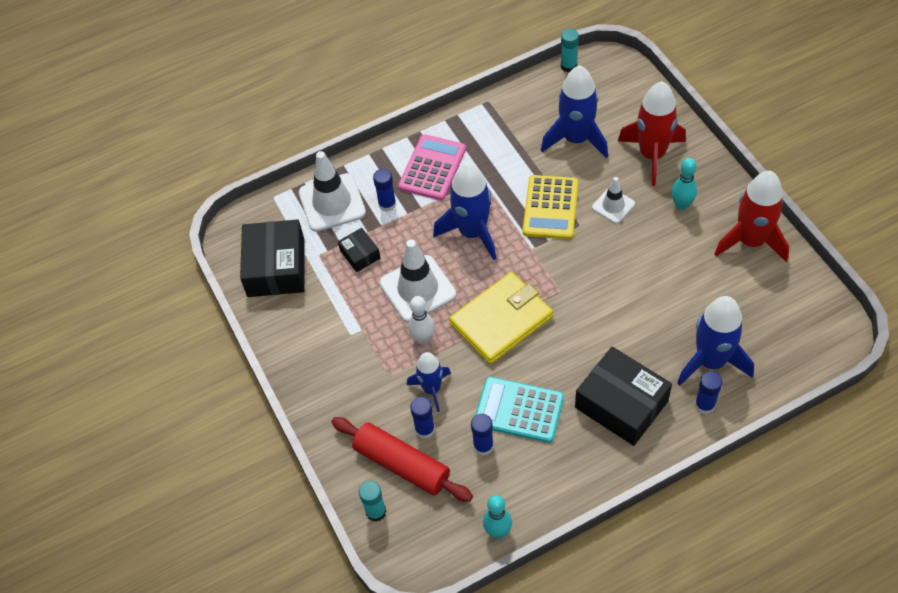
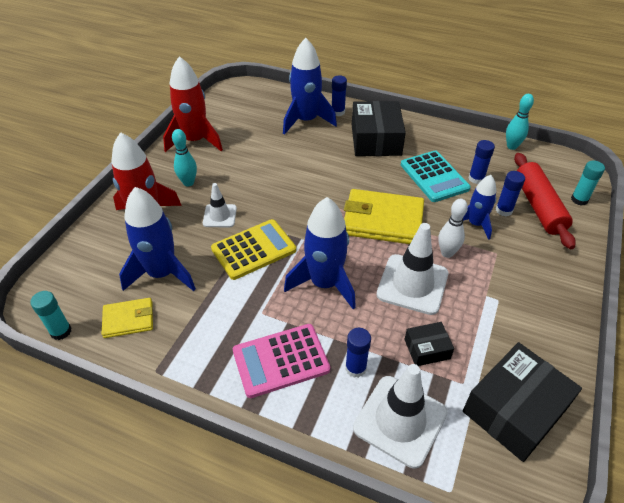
camera: 135 degrees left, 10 degrees down
(360, 254) = (427, 349): black box -> black box turned 60 degrees clockwise
(546, 104) = (128, 319): none -> yellow wallet

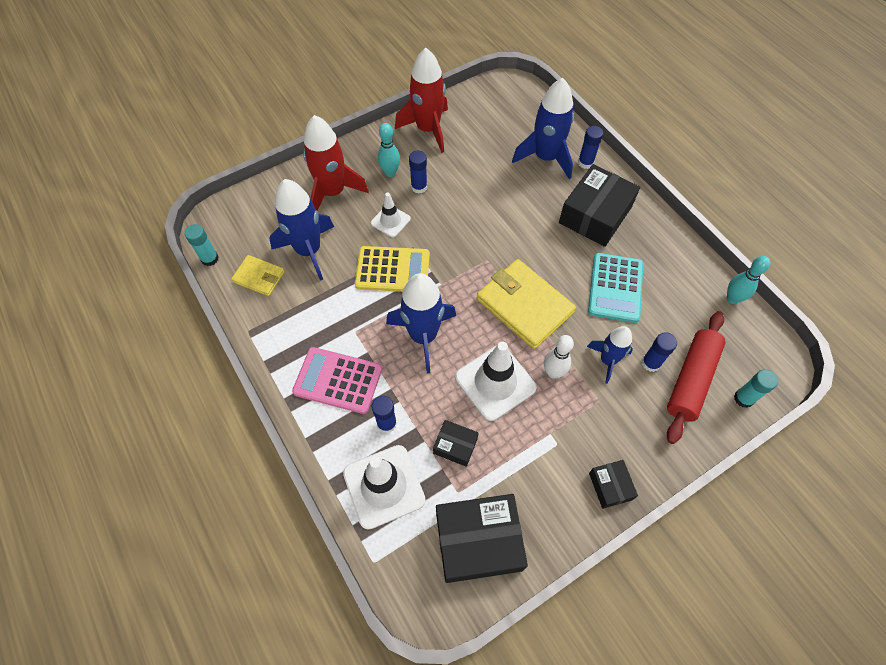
camera: 35 degrees right, 15 degrees up
(476, 178) = (656, 314): blue glue stick -> blue glue stick (419, 187)
(561, 305) = (610, 486): none -> black box

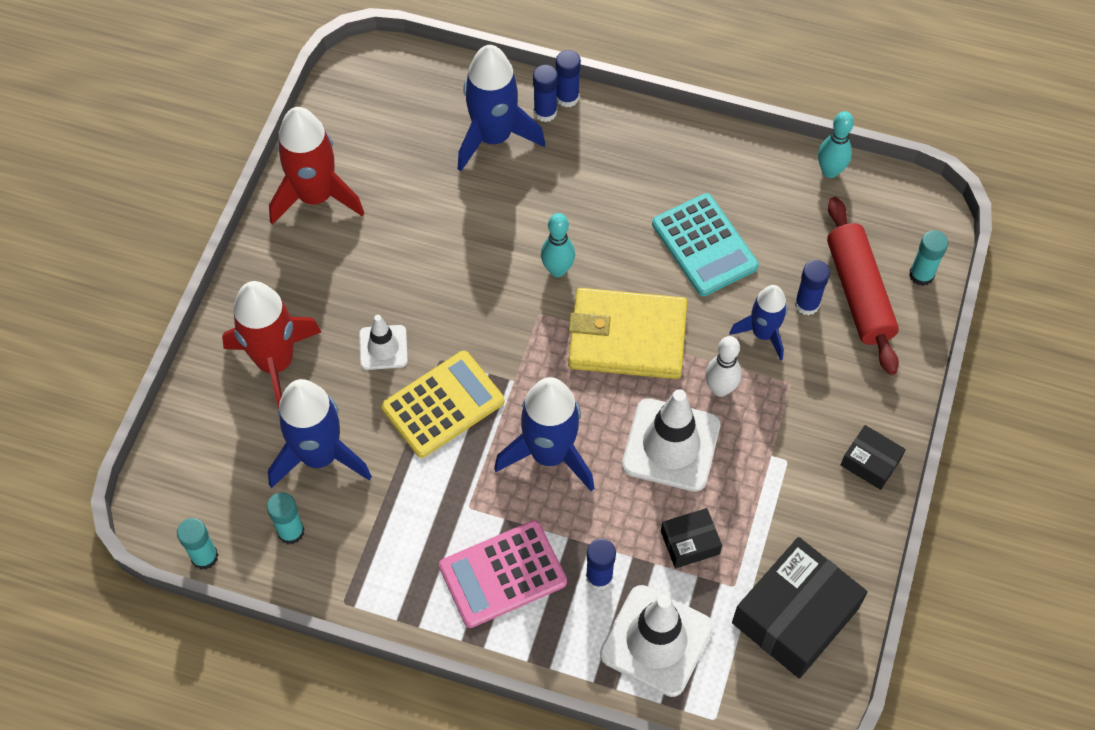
camera: 40 degrees left, 0 degrees up
(259, 277) = (291, 531): yellow wallet -> turquoise glue stick
(390, 172) = (323, 286): turquoise bowling pin -> turquoise bowling pin (557, 270)
(419, 187) = (376, 280): blue glue stick -> blue glue stick (567, 97)
(595, 215) = (611, 172): black box -> none

